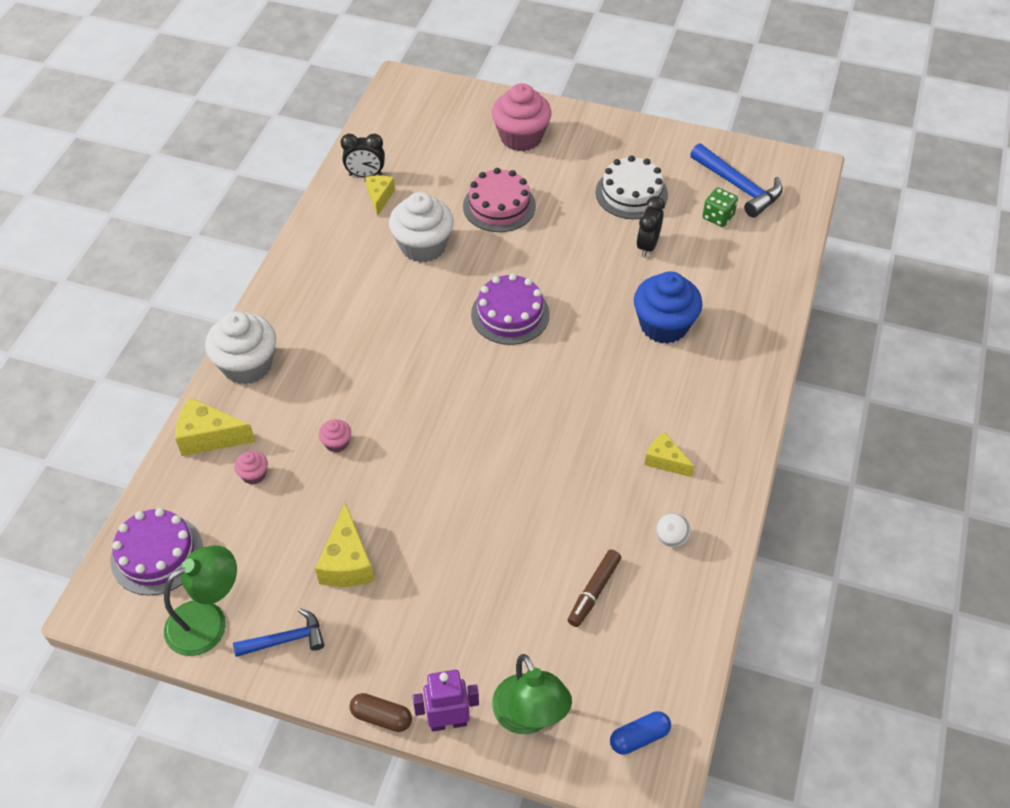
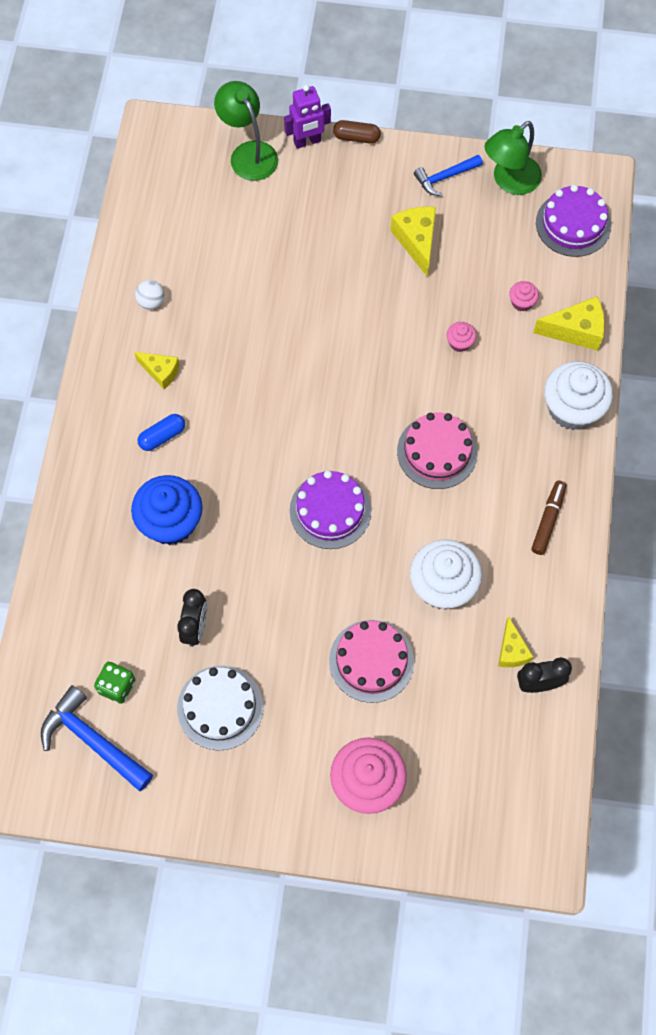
camera: 170 degrees right, 15 degrees up
(394, 347) = (437, 452): none -> pink cake
(594, 591) = (211, 249): brown marker -> brown marker (548, 520)
(639, 737) = (167, 152): blue capsule -> blue capsule (162, 436)

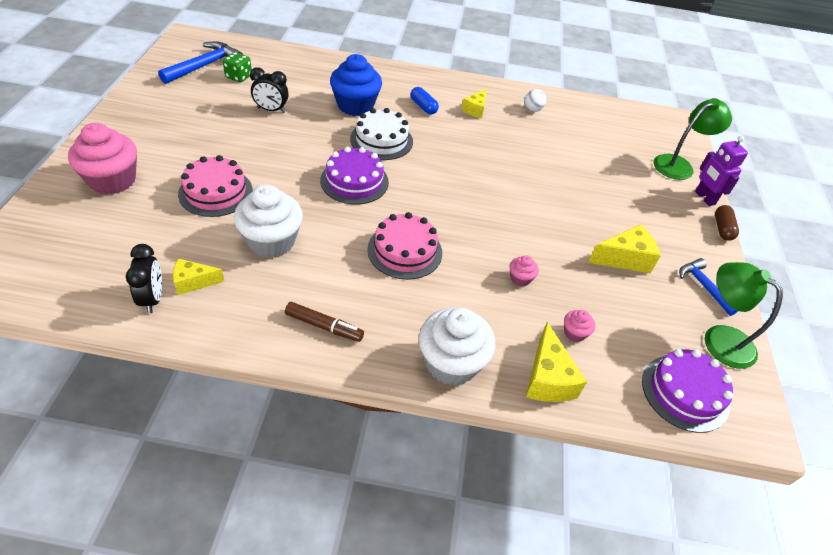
camera: 85 degrees right, 20 degrees down
(220, 707) = (206, 116): white cake -> white cake (381, 140)

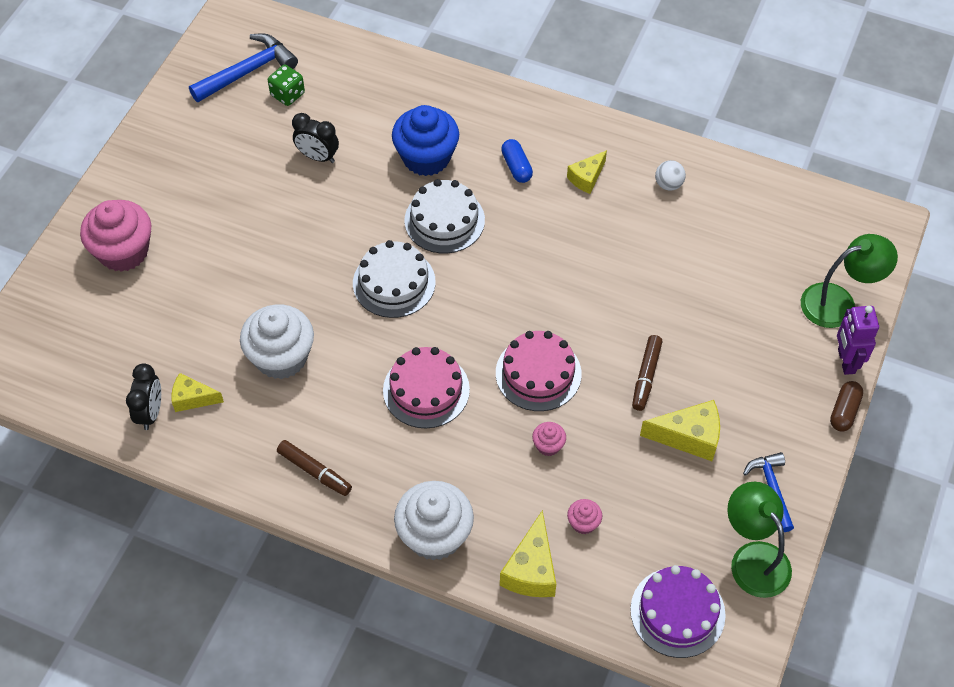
camera: 20 degrees right, 10 degrees up
(215, 192) = (232, 281): pink cake -> pink cake (538, 373)
(354, 181) = (394, 282): purple cake -> white cake
(573, 222) = (646, 376): none -> brown marker

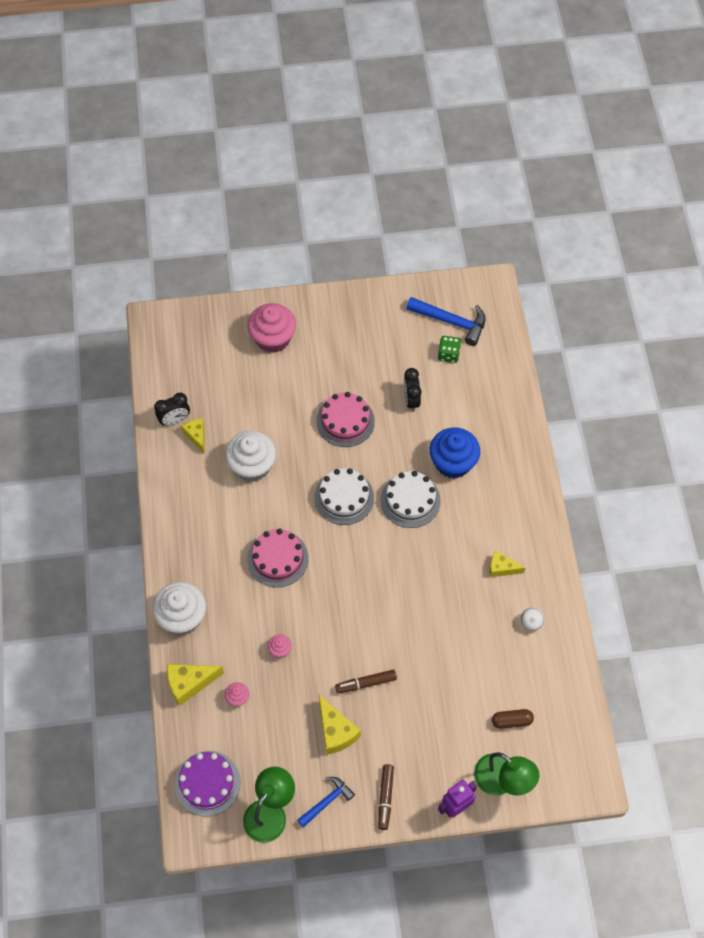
camera: 60 degrees right, 5 degrees up
(314, 471) = (186, 528): brown marker -> brown marker (385, 798)
(516, 167) = (481, 520): blue capsule -> none
(538, 373) = (328, 617): pink cake -> pink cake (345, 421)
(844, 411) = (414, 822): brown capsule -> brown capsule (511, 721)

